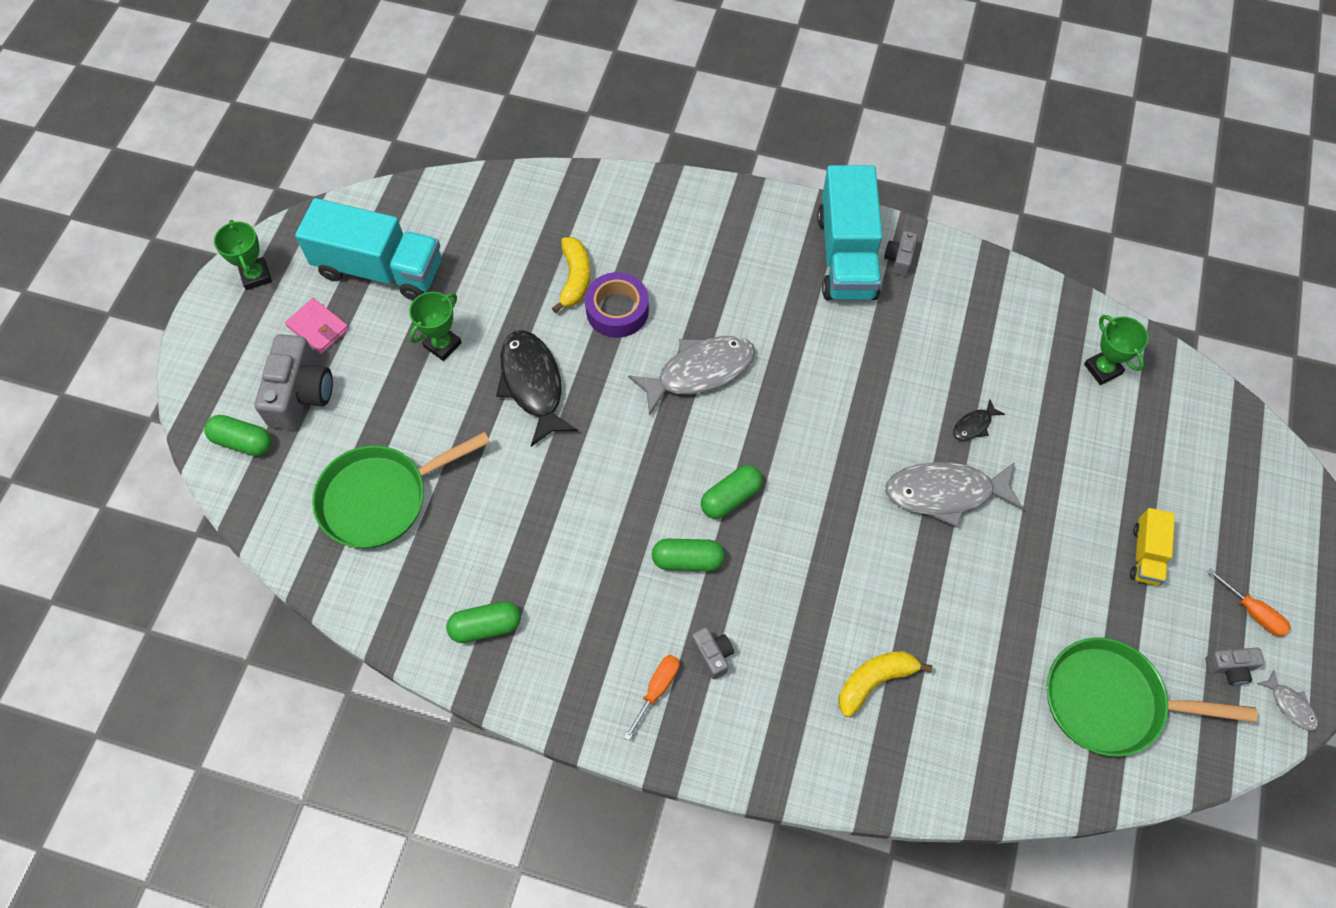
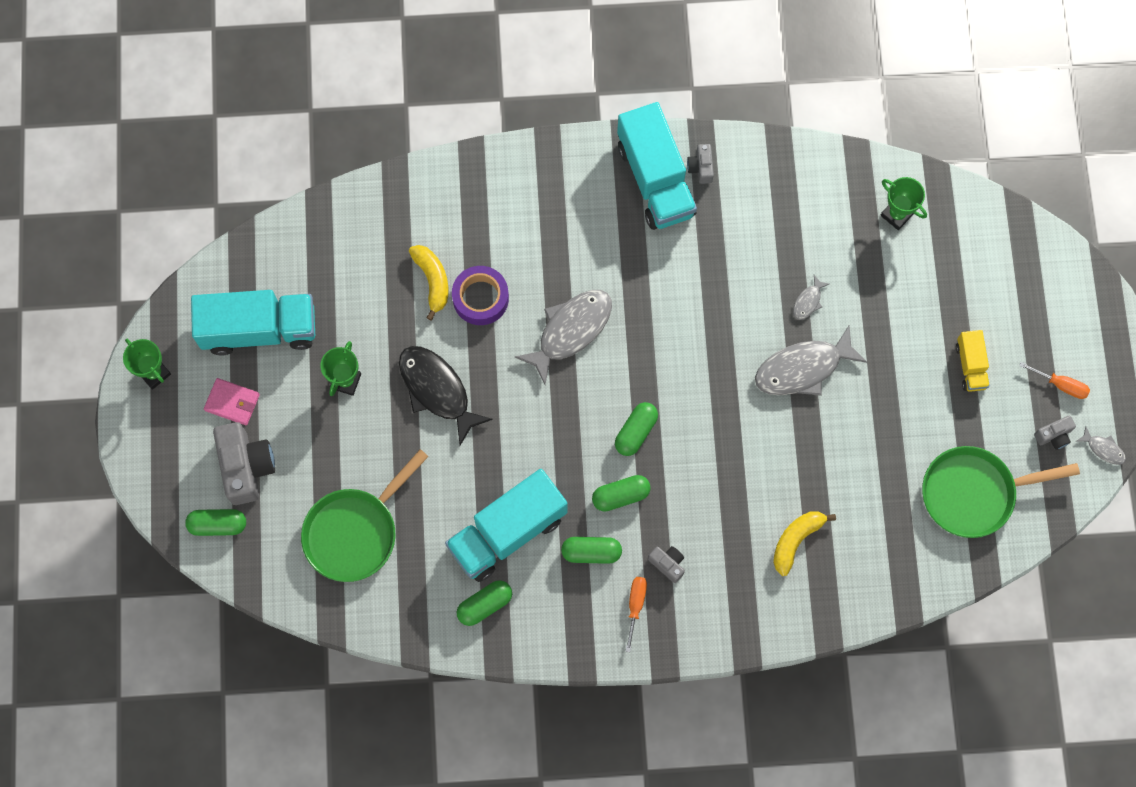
camera: 20 degrees left, 10 degrees up
(545, 555) = (507, 532): none -> turquoise truck
(630, 610) = (591, 552): none -> green capsule
(974, 425) = (808, 301): black fish -> grey fish

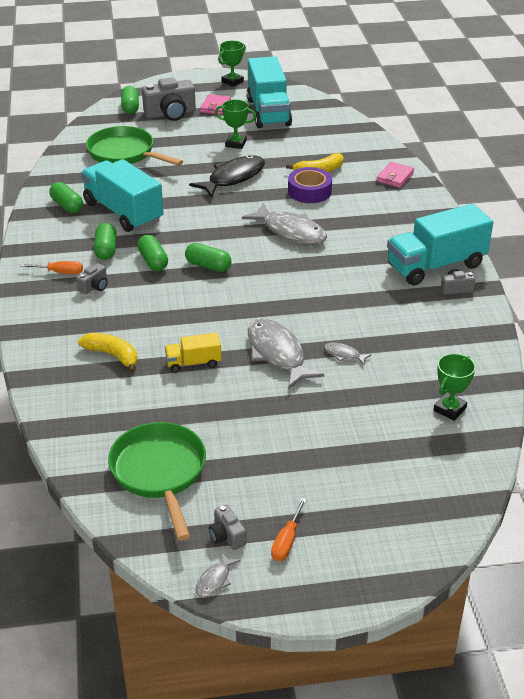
camera: 85 degrees right, 35 degrees down
(456, 190) = (395, 177): none -> pink wallet
(970, 366) = (298, 467): yellow truck -> yellow truck (193, 363)

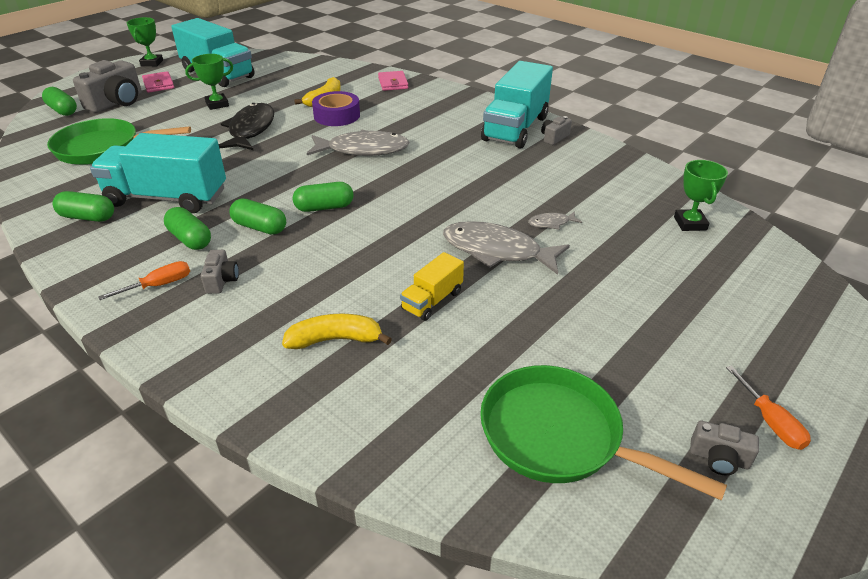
camera: 40 degrees left, 0 degrees up
(214, 580) = (785, 520): grey fish -> none

